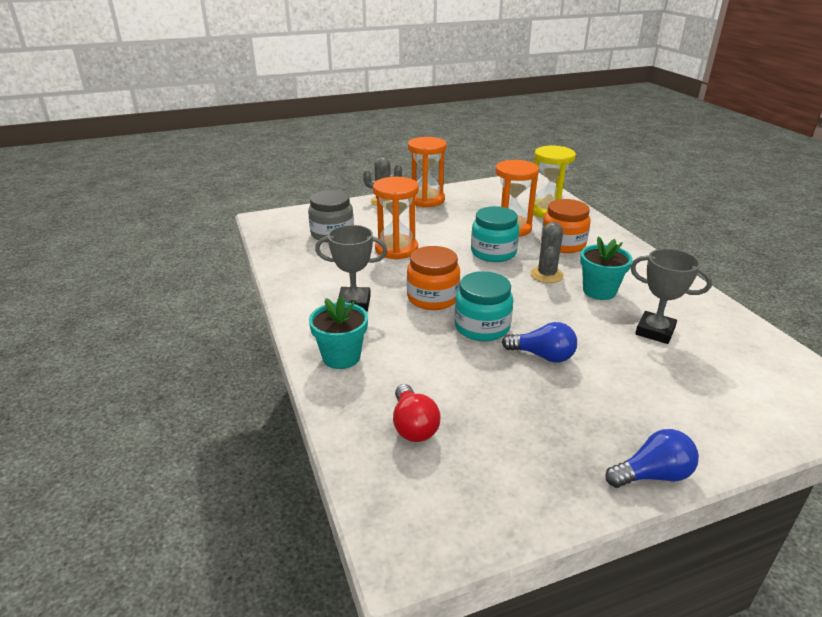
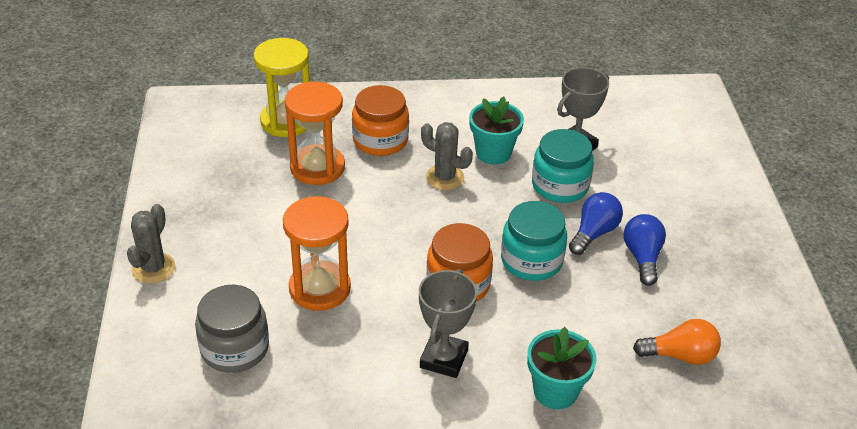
camera: 75 degrees left, 10 degrees up
(413, 426) = (680, 355): red light bulb -> orange light bulb
(426, 200) = (179, 221): orange hourglass -> none
(493, 252) = (373, 202): turquoise jar -> turquoise jar (560, 185)
(652, 475) = (757, 227): blue light bulb -> blue light bulb (642, 257)

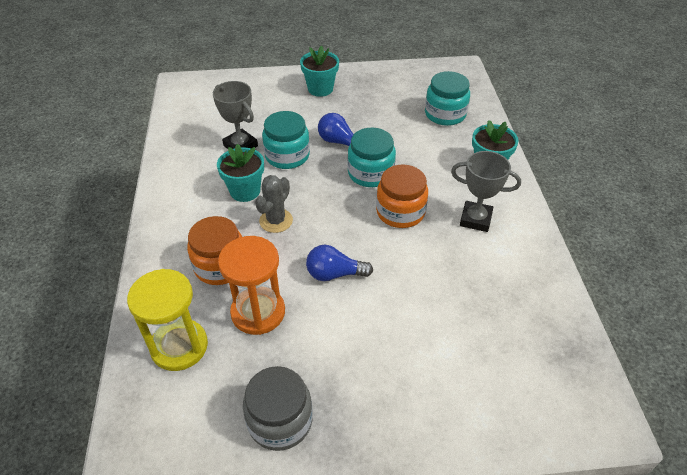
camera: 90 degrees left, 5 degrees up
(153, 268) = (413, 439): grey cactus -> none
(235, 348) = (499, 352): grey jar -> grey jar (280, 421)
(320, 288) = (418, 297): orange hourglass -> none
(642, 257) = (361, 122): blue light bulb -> blue light bulb (334, 274)
(680, 355) = (445, 114): orange light bulb -> turquoise jar
(715, 217) = (320, 89): none -> turquoise flower pot

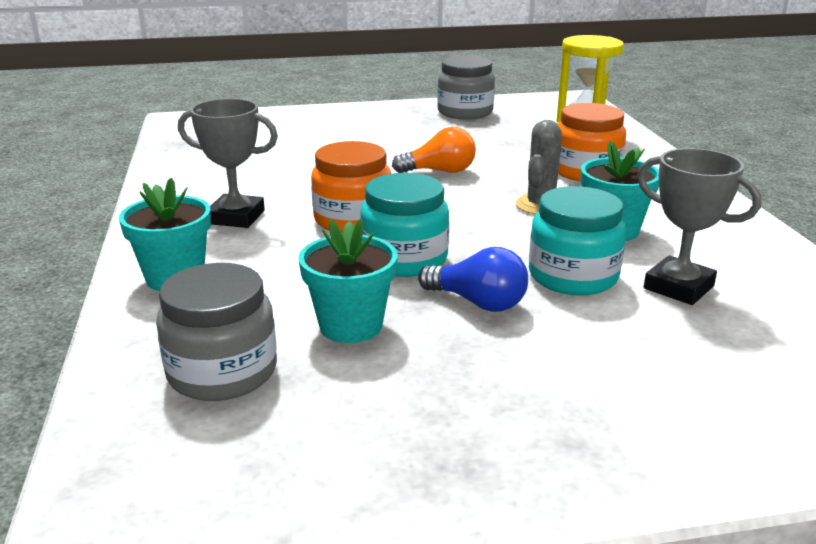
camera: 175 degrees right, 20 degrees down
(258, 312) = (517, 149): orange hourglass -> none
(320, 89) = (576, 426): turquoise flower pot -> turquoise flower pot (351, 326)
(334, 274) = (439, 171): blue light bulb -> orange light bulb
(445, 114) = (222, 372): turquoise jar -> grey jar

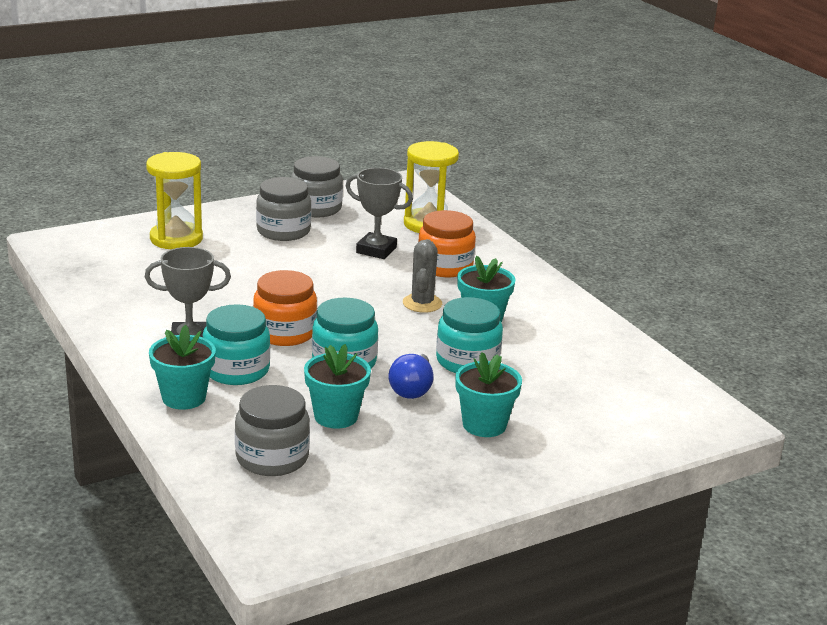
camera: 20 degrees left, 0 degrees up
(264, 254) = (236, 370): none -> turquoise jar
(302, 126) = (176, 239): none -> yellow hourglass
(418, 128) = (283, 231): none -> grey jar
(439, 171) = (328, 278): orange light bulb -> none
(478, 302) = (412, 389): blue light bulb -> blue light bulb turned 90 degrees clockwise
(564, 367) = (484, 425): none -> turquoise flower pot
(678, 287) = (539, 361): grey trophy -> grey trophy (376, 250)

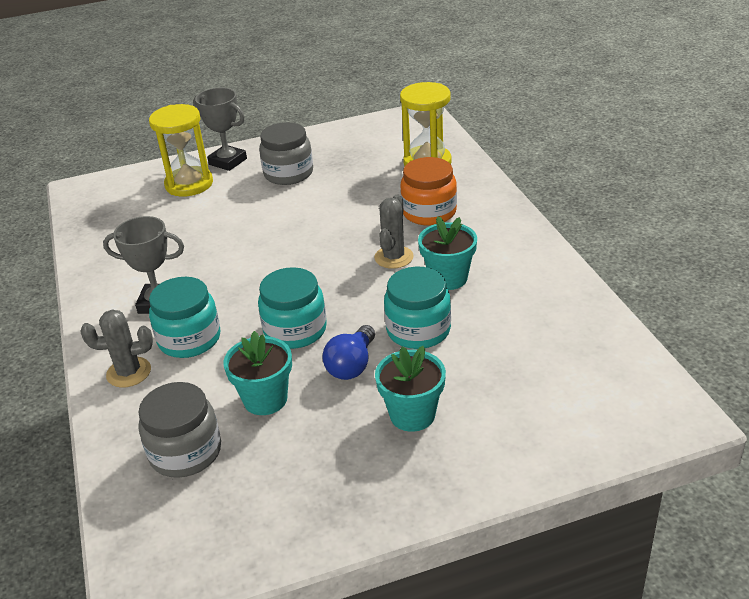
camera: 15 degrees right, 10 degrees up
(184, 398) = (129, 372): turquoise flower pot -> grey cactus
(285, 333) = (250, 293): orange jar -> none
(316, 208) = (326, 147): grey jar -> none
(376, 250) = (368, 194): grey trophy -> grey trophy (228, 161)

